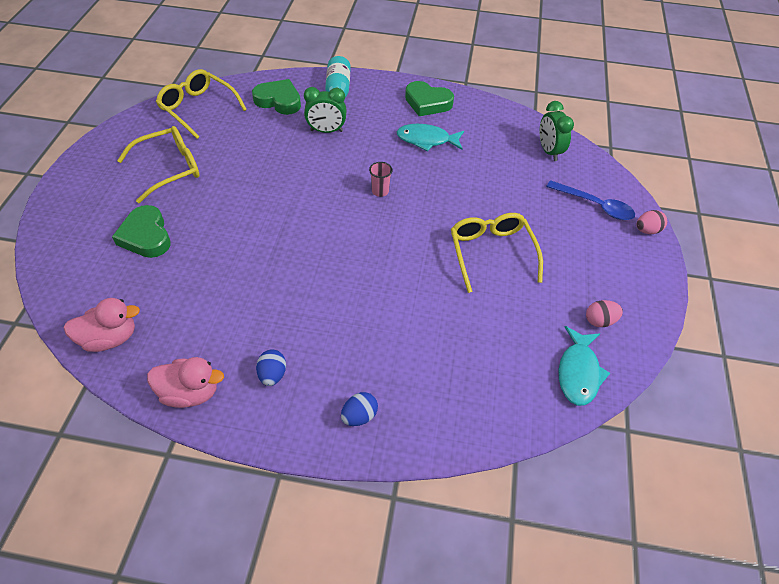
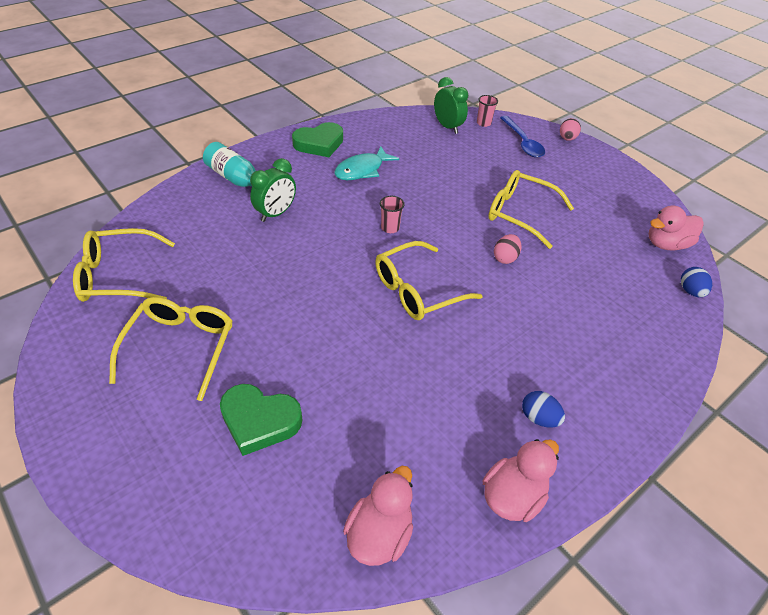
camera: 50 degrees left, 5 degrees down
(279, 101) = (192, 217): green heart -> none
(331, 242) = (417, 290): none -> yellow glasses
(359, 416) = (626, 384): blue egg -> blue egg (690, 291)
(549, 151) = (447, 127): green clock -> green clock turned 150 degrees counterclockwise
(578, 372) = (666, 244): turquoise fish -> pink duck
(587, 168) = (483, 123): none -> pink cup
(595, 205) = (523, 143): blue spoon -> blue spoon turned 90 degrees clockwise
(599, 321) = (628, 207): pink egg -> pink egg (505, 258)

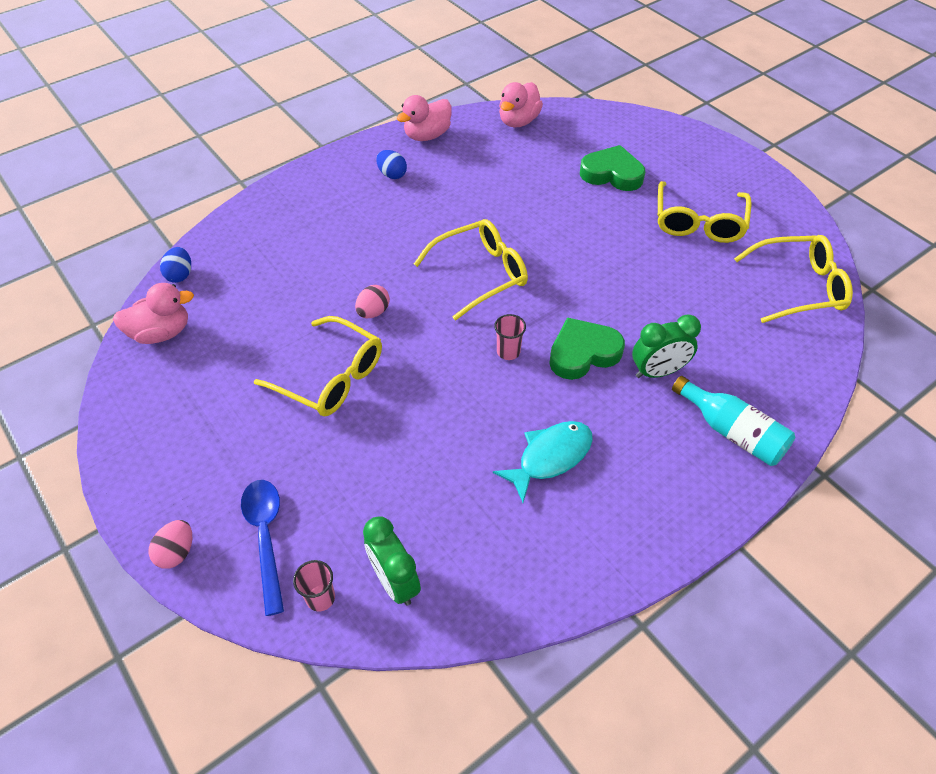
camera: 175 degrees left, 5 degrees up
(276, 213) = (657, 371): green clock -> green clock turned 150 degrees counterclockwise
(319, 144) = (627, 521): green heart -> green heart (583, 353)

